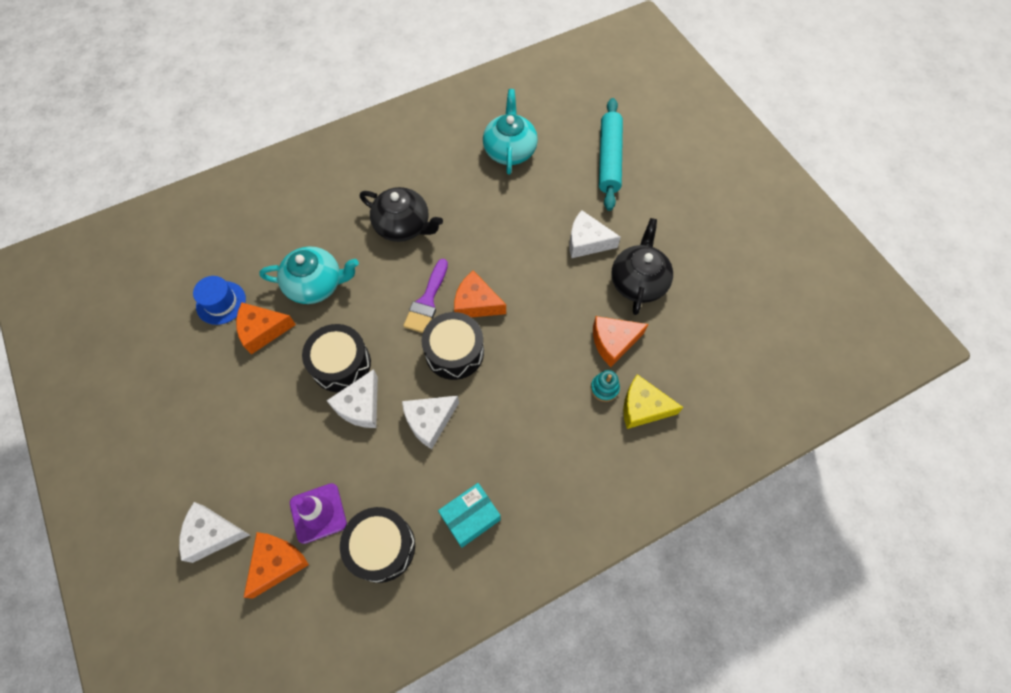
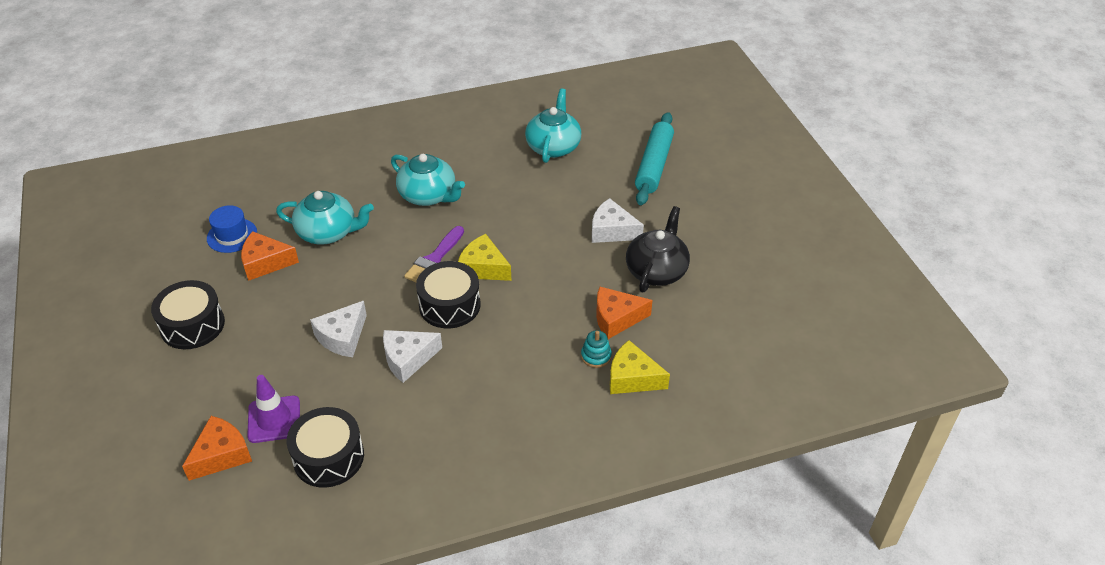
camera: 10 degrees right, 20 degrees down
(213, 534) = (166, 421): white cheese -> none
(341, 364) = (333, 300): black drum -> black drum (192, 325)
(403, 226) = (428, 195): black teapot -> turquoise teapot
(470, 517) = (426, 446): turquoise box -> none
(476, 303) = (483, 268): orange cheese -> yellow cheese

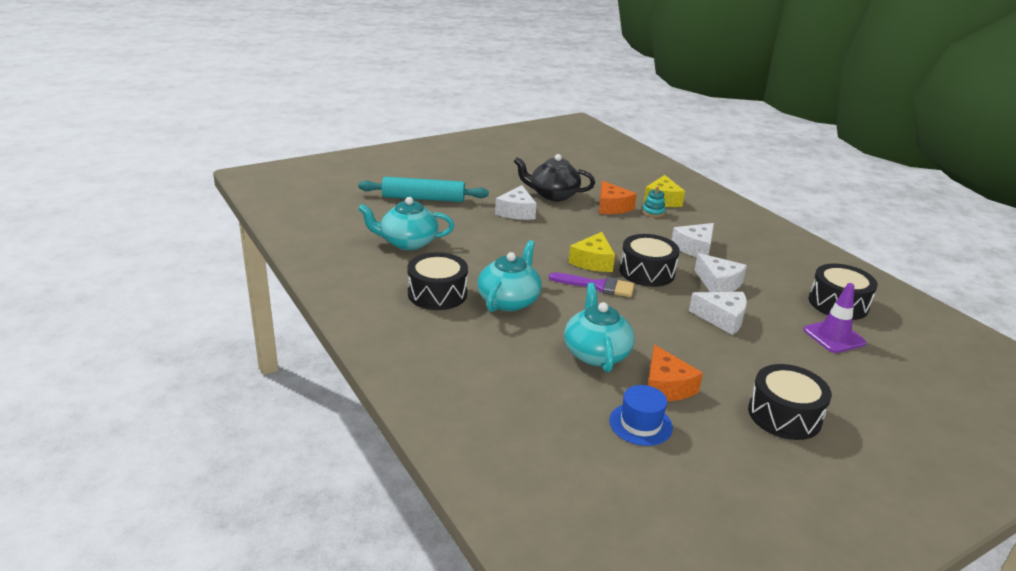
camera: 105 degrees left, 15 degrees down
(221, 455) = (891, 356): orange cheese -> none
(454, 155) = (437, 294): none -> black drum
(492, 366) = (695, 248): none -> white cheese

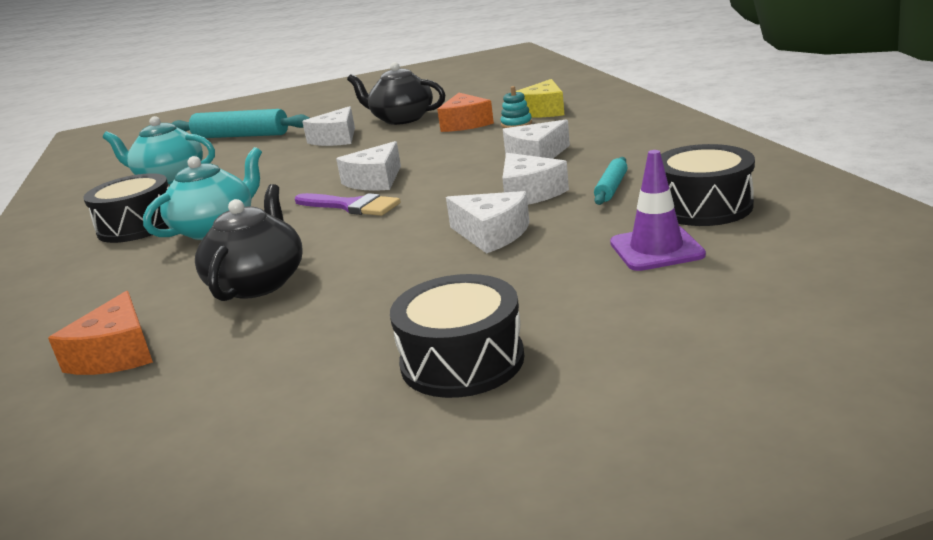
camera: 20 degrees right, 5 degrees down
(593, 261) = (375, 181): yellow cheese -> white cheese
(596, 353) = (258, 283): turquoise teapot -> black teapot
(640, 424) = (217, 373): blue hat -> none
(647, 272) = (437, 187): black drum -> none
(666, 386) = (312, 322): orange cheese -> orange cheese (117, 354)
(769, 283) = (611, 188): none -> turquoise rolling pin

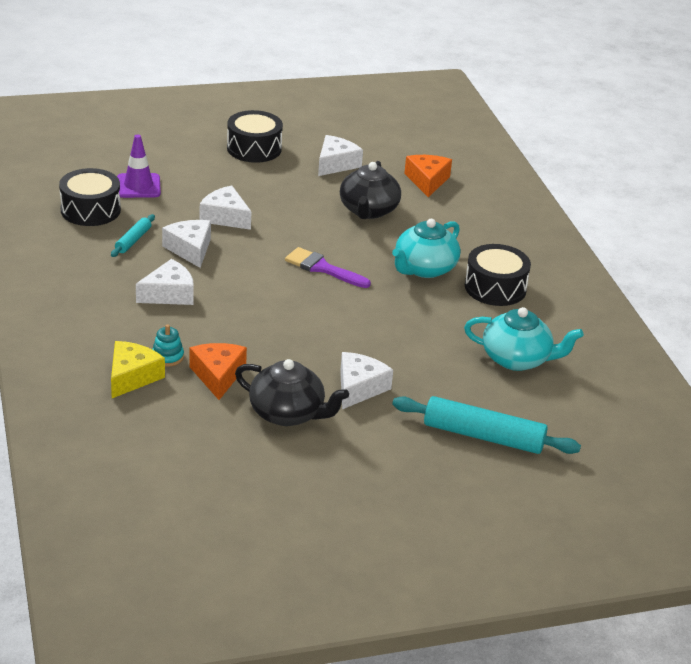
camera: 175 degrees right, 10 degrees up
(375, 181) = (307, 297): white cheese -> white cheese (336, 164)

